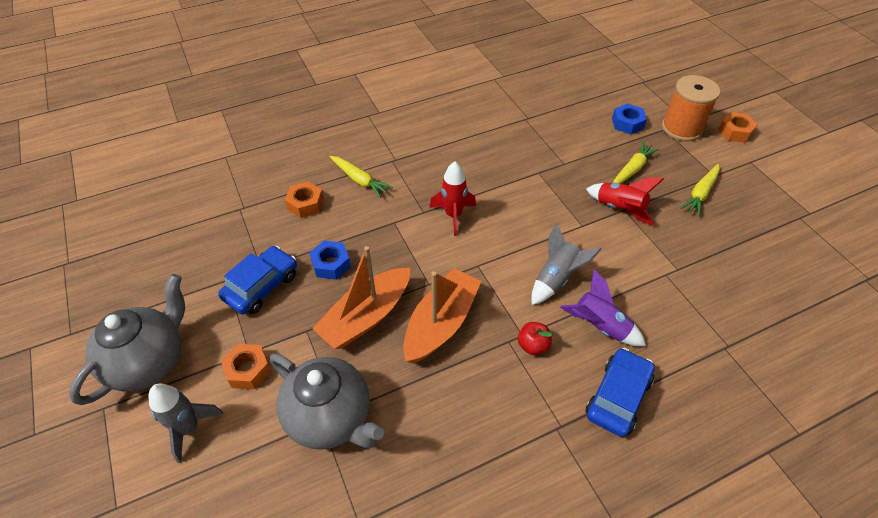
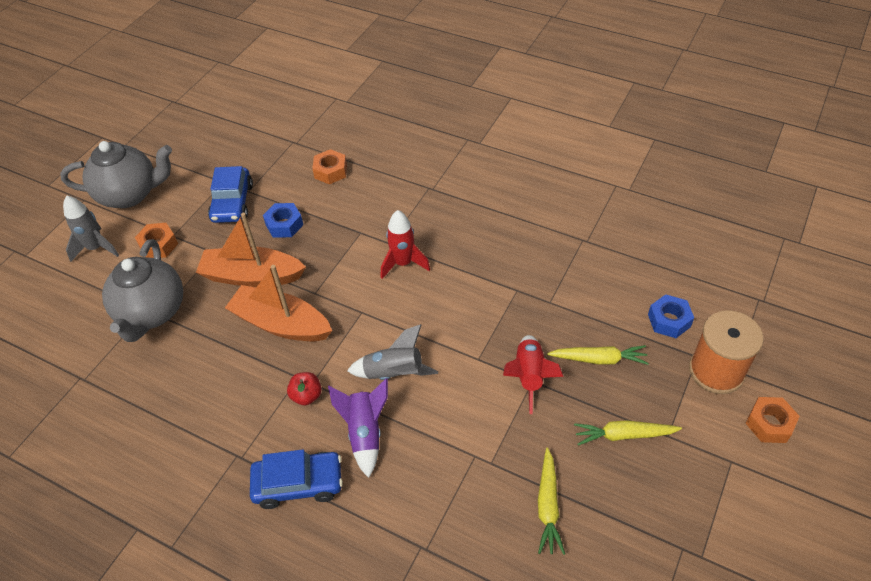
camera: 55 degrees right, 0 degrees up
(261, 286) = (232, 203): blue car -> blue car turned 90 degrees clockwise
(359, 180) = (386, 183): yellow carrot -> yellow carrot (548, 506)
(441, 323) = (281, 324): orange boat -> orange boat turned 150 degrees counterclockwise

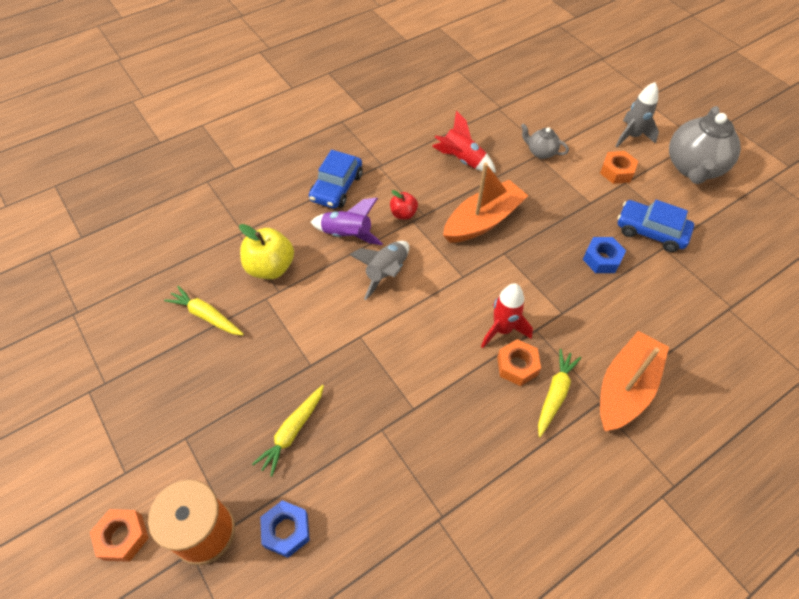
camera: 115 degrees right, 5 degrees up
(152, 313) = (541, 152): grey teapot -> grey teapot, size x0.49
(252, 276) = (547, 219): orange boat -> orange boat (625, 388)
(330, 171) = (667, 322): orange nut -> orange nut (517, 366)
(451, 483) = (270, 267): none -> yellow apple
(529, 376) = (316, 365): red rocket -> red rocket (462, 160)
(623, 435) = (213, 403): yellow carrot -> yellow carrot (555, 394)

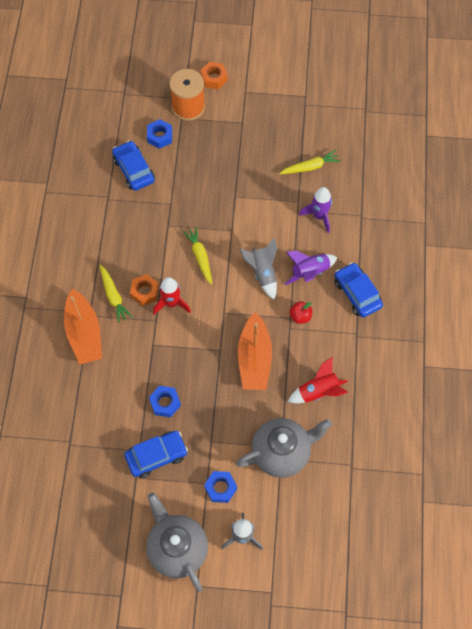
camera: 130 degrees right, 10 degrees up
(270, 267) = (319, 216): yellow apple -> purple rocket
(292, 432) = (204, 166): yellow carrot -> yellow carrot (200, 257)
(369, 520) = (134, 170): none -> blue car
(541, 152) = (282, 453): grey teapot -> grey teapot, size x2.04
(616, 172) = (220, 488): orange nut -> blue nut

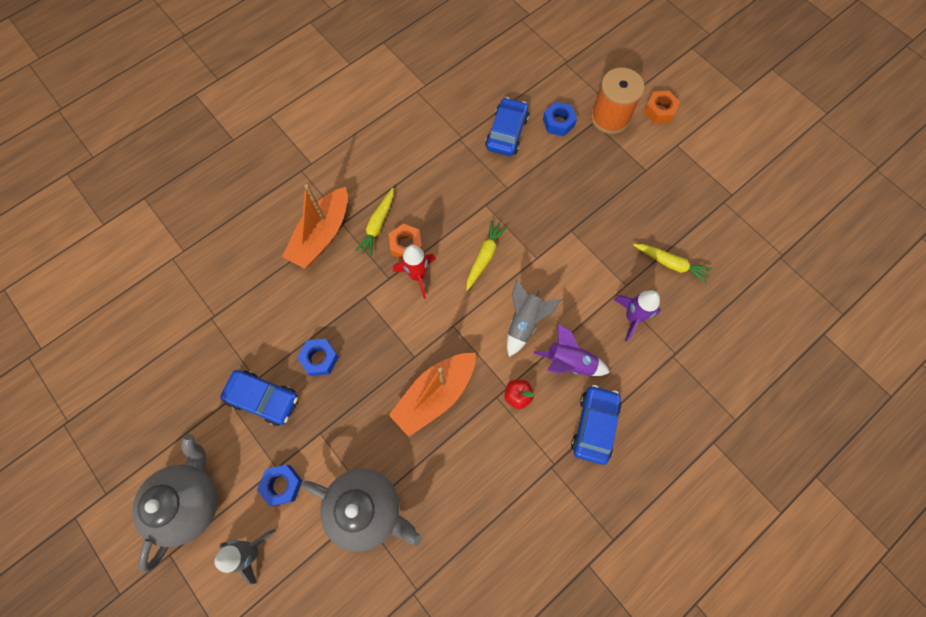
camera: 45 degrees right, 5 degrees up
(318, 391) = (460, 485): red rocket -> none

